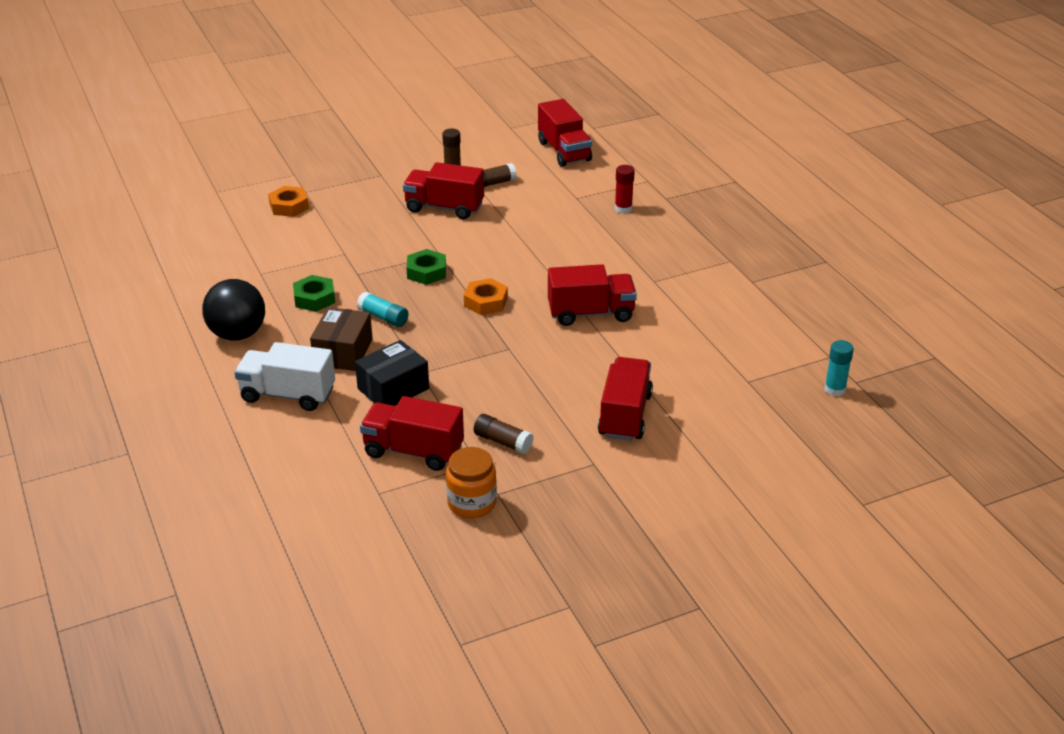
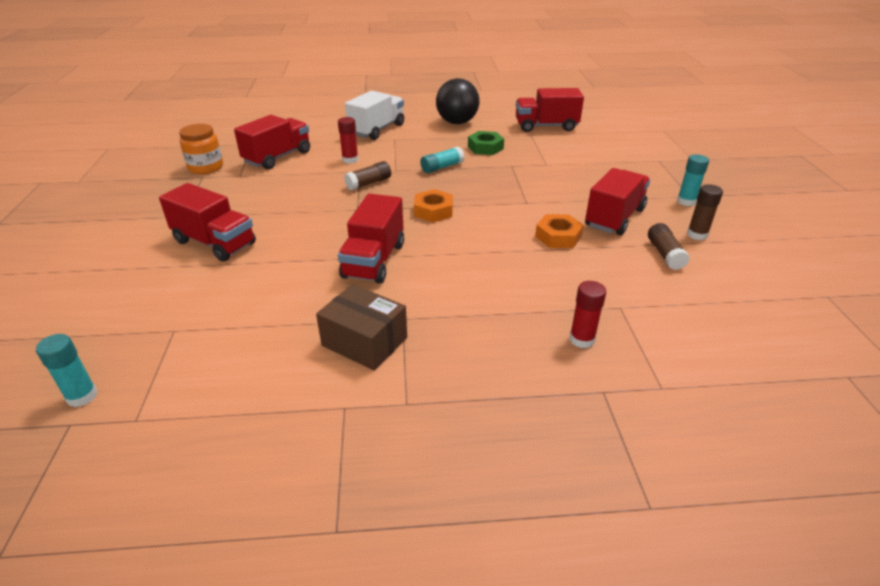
camera: 110 degrees right, 0 degrees up
(289, 206) = (633, 152): orange nut -> orange nut (558, 236)
(343, 352) = (408, 149): brown box -> brown box (364, 342)
(393, 176) = (686, 201): none -> turquoise glue stick
(393, 389) = (350, 160): black box -> red glue stick
(426, 272) = (498, 192): green nut -> none
(503, 442) = (249, 187): brown glue stick -> brown glue stick (368, 183)
(564, 151) = (757, 327): red truck -> red truck (546, 126)

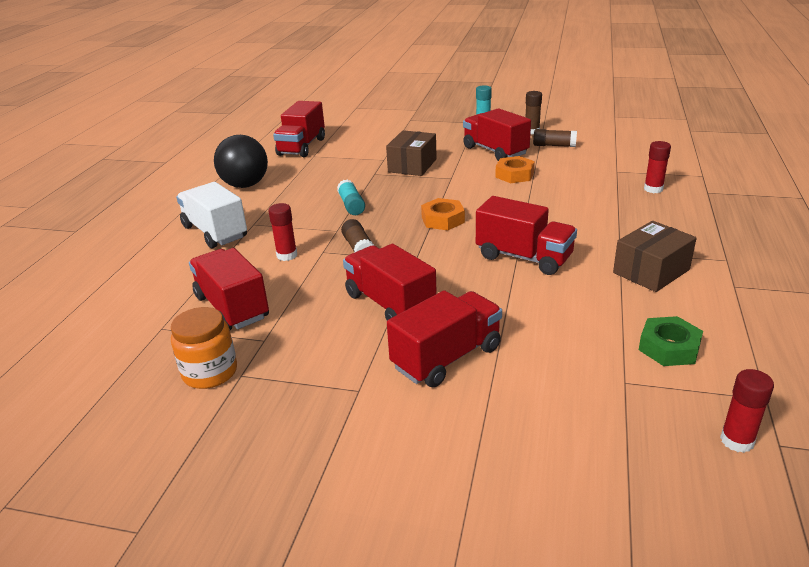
camera: 70 degrees left, 5 degrees down
(82, 396) = (737, 441): turquoise glue stick -> red glue stick
(286, 209) = (390, 304): none -> red truck
(485, 147) = (324, 179): green nut -> green nut (669, 347)
(542, 179) = (412, 165): none -> brown box

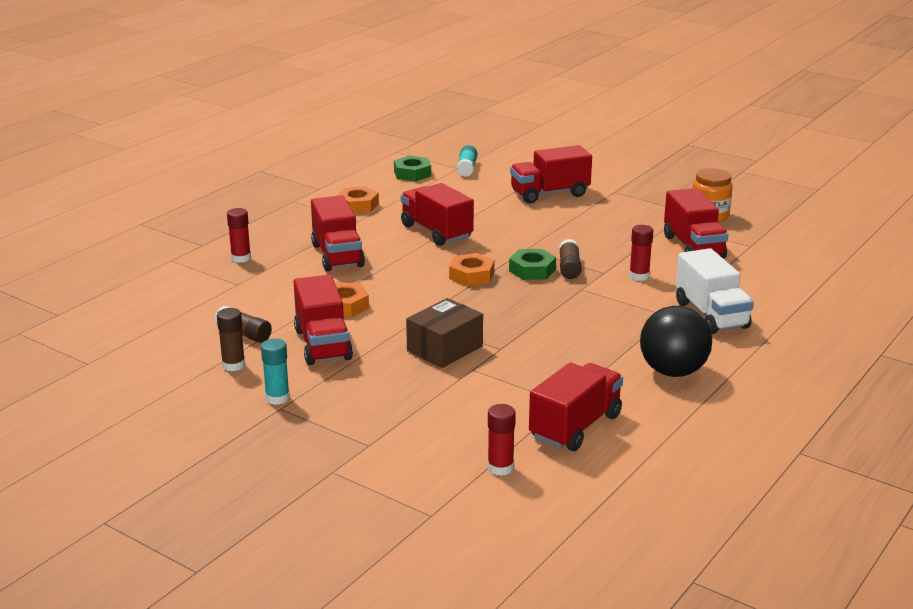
camera: 160 degrees left, 5 degrees down
(351, 205) = (553, 312): turquoise glue stick -> turquoise glue stick (467, 168)
(390, 304) = (567, 225): red truck -> red truck (337, 255)
(392, 237) = (532, 270): none -> green nut
(651, 271) = (357, 205): brown box -> orange nut
(737, 441) = (434, 145): red glue stick -> red glue stick (500, 468)

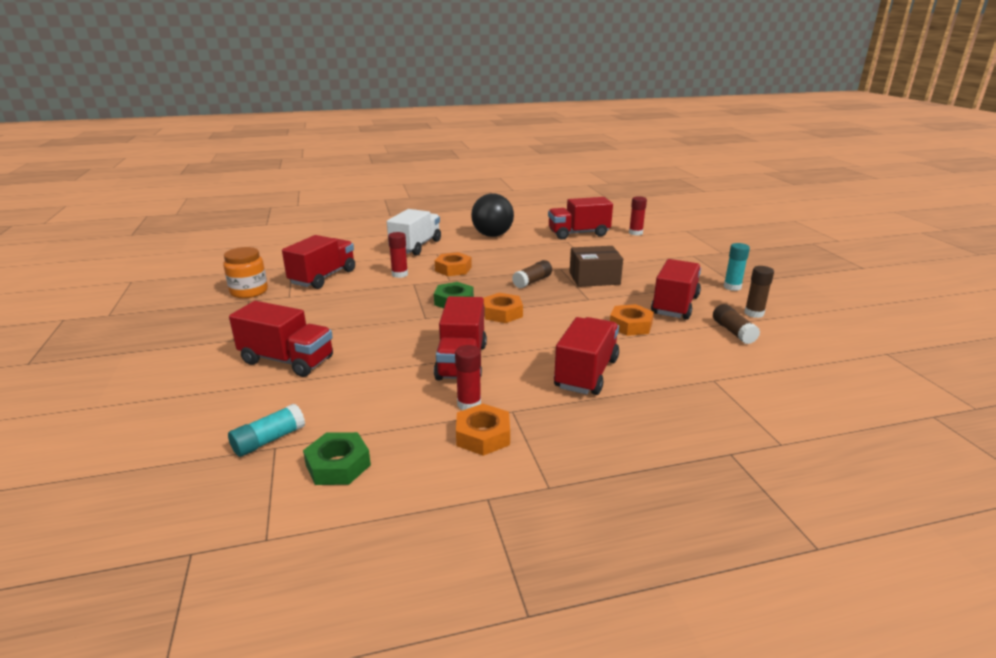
camera: 140 degrees left, 0 degrees up
(241, 258) = (691, 411): red glue stick -> red glue stick (469, 404)
(569, 268) = (427, 294): brown glue stick -> brown glue stick (532, 281)
(606, 302) = (453, 269): none -> orange nut

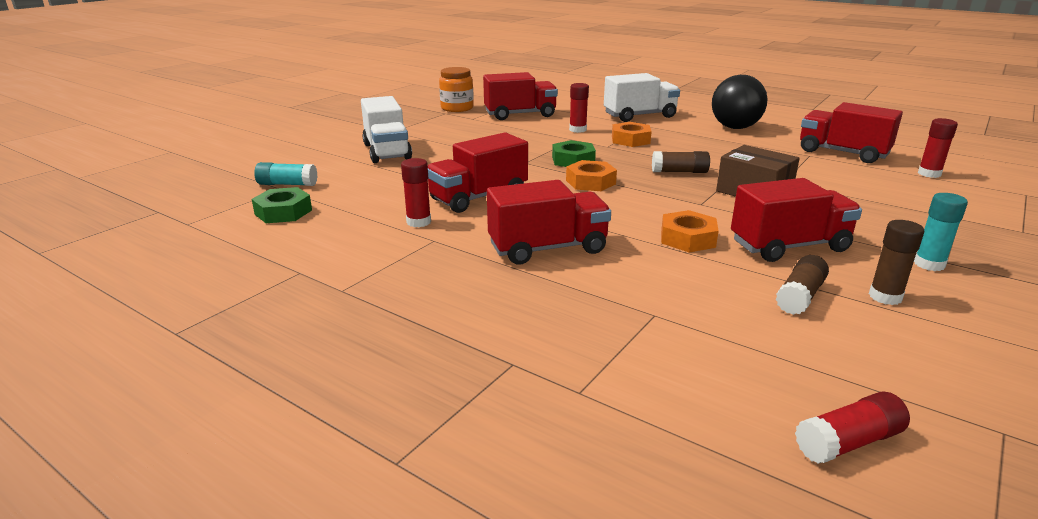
camera: 50 degrees right, 0 degrees up
(287, 360) = (387, 151): red truck -> white truck
(483, 436) = (381, 242): orange nut -> none
(875, 391) = (848, 442): none -> red glue stick

